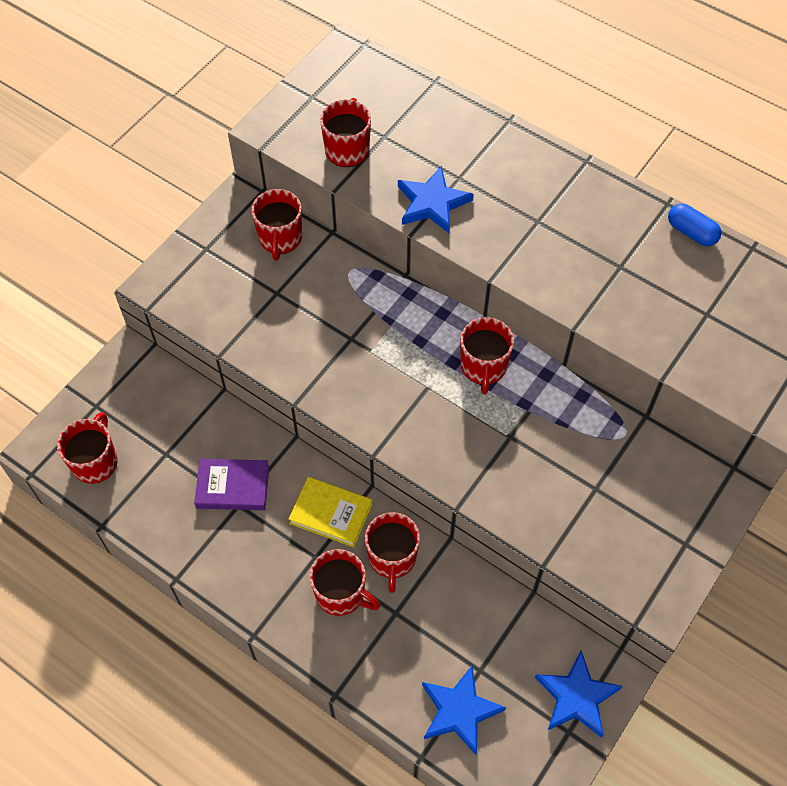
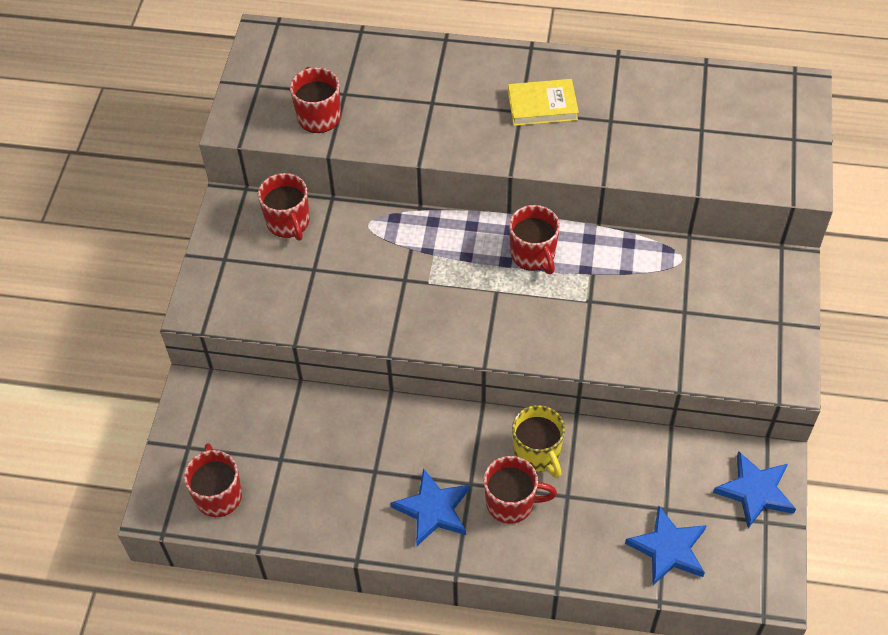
camera: 25 degrees left, 5 degrees down
(233, 487) = (360, 458): purple book -> none
(331, 514) = (462, 441): yellow book -> yellow book (542, 106)
(392, 558) = (537, 453): red mug -> yellow mug
(432, 203) = (421, 131): blue star -> blue star (433, 510)
(691, 232) = (650, 71): blue capsule -> none

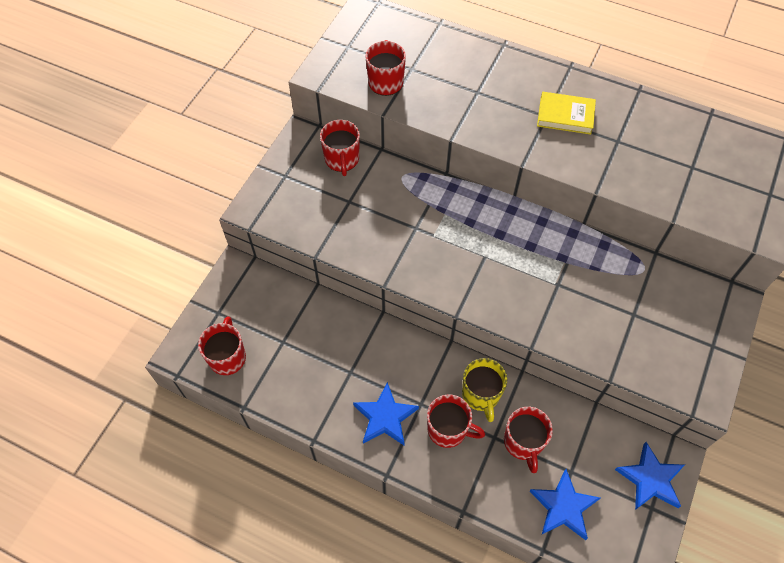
camera: 15 degrees right, 5 degrees up
(533, 255) = (523, 234): red mug -> red mug (523, 442)

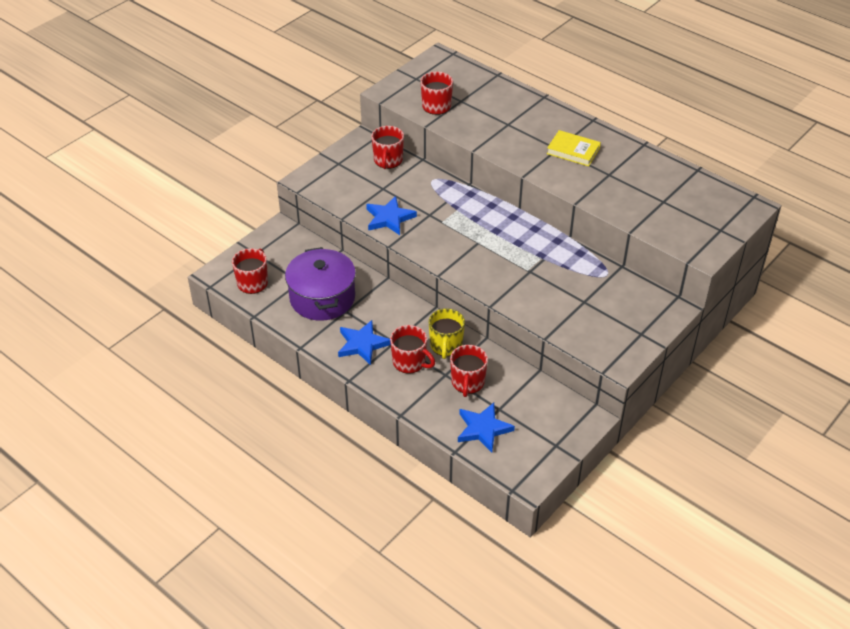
camera: 15 degrees right, 15 degrees down
(317, 360) = (322, 298): none -> purple pot
(650, 479) = (563, 427): blue star -> blue star (389, 218)

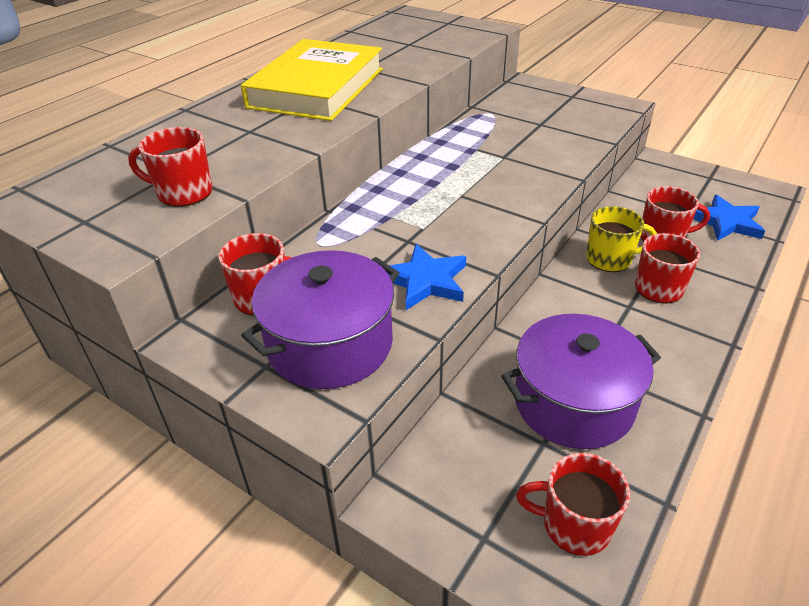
camera: 95 degrees left, 5 degrees down
(347, 183) = (330, 344): none -> purple pot
(362, 344) = (653, 339): blue star -> none
(573, 151) = (317, 88): yellow book -> yellow book, size x2.09

